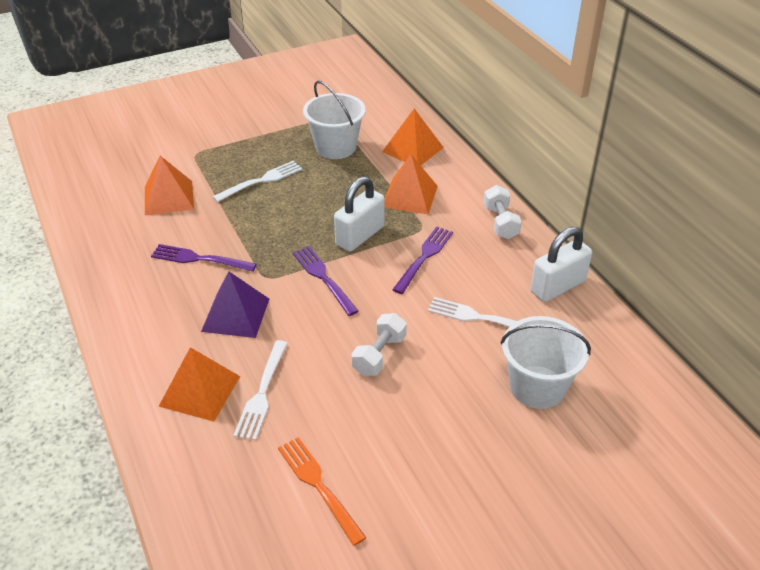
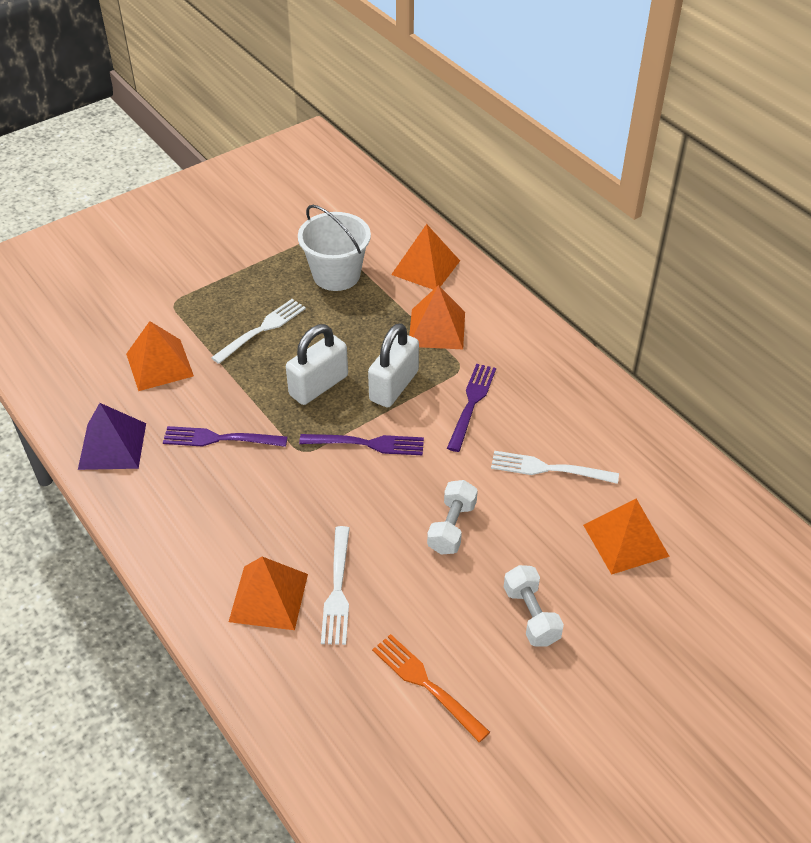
camera: 10 degrees left, 5 degrees up
(235, 315) = (281, 502): purple pyramid -> purple pyramid (112, 446)
(323, 278) = (367, 444): purple fork -> purple fork turned 135 degrees clockwise
(500, 222) = (545, 349): white dumbbell -> white dumbbell (531, 615)
(537, 387) = (625, 540): white bucket -> orange pyramid
(557, 286) = (623, 420): white padlock -> white padlock (318, 385)

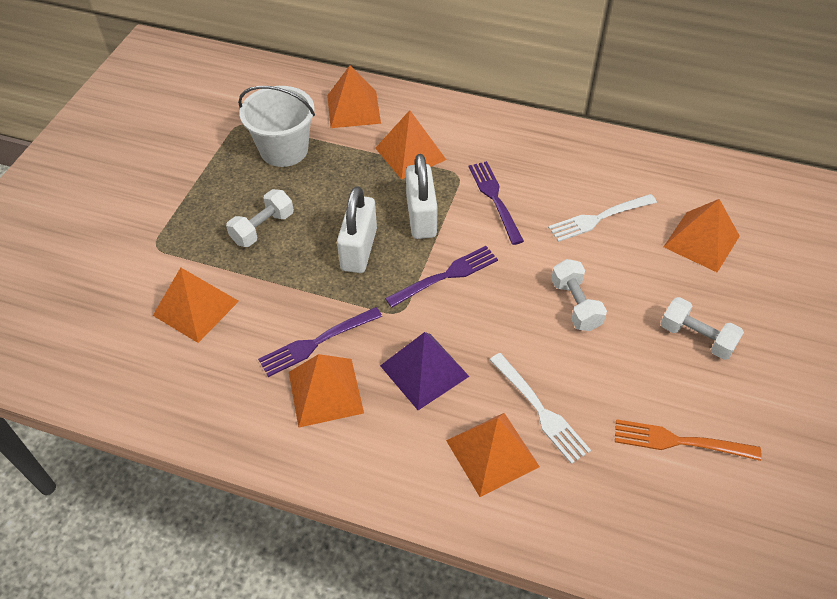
camera: 35 degrees left, 5 degrees up
(112, 446) = (221, 407): purple pyramid -> purple pyramid (424, 371)
(192, 478) = (325, 392): none -> orange pyramid
(262, 329) = (263, 228): white fork -> white dumbbell

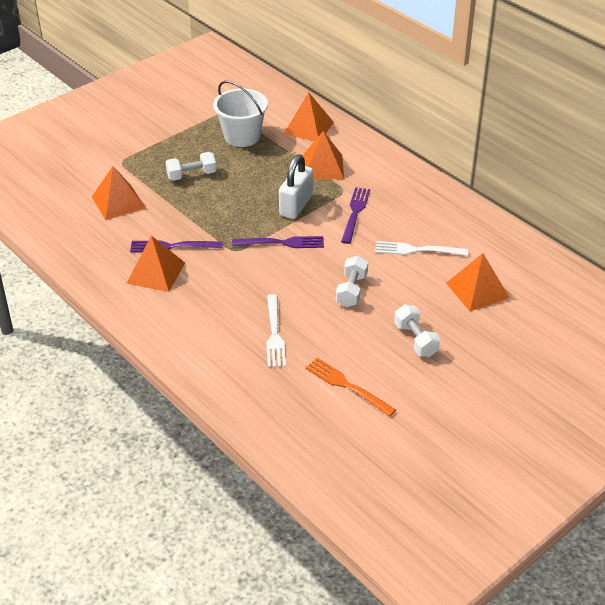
camera: 30 degrees right, 10 degrees down
(359, 249) = (240, 208): white padlock -> none
(424, 371) = (222, 286): purple pyramid -> none
(492, 453) = (225, 342): orange pyramid -> none

